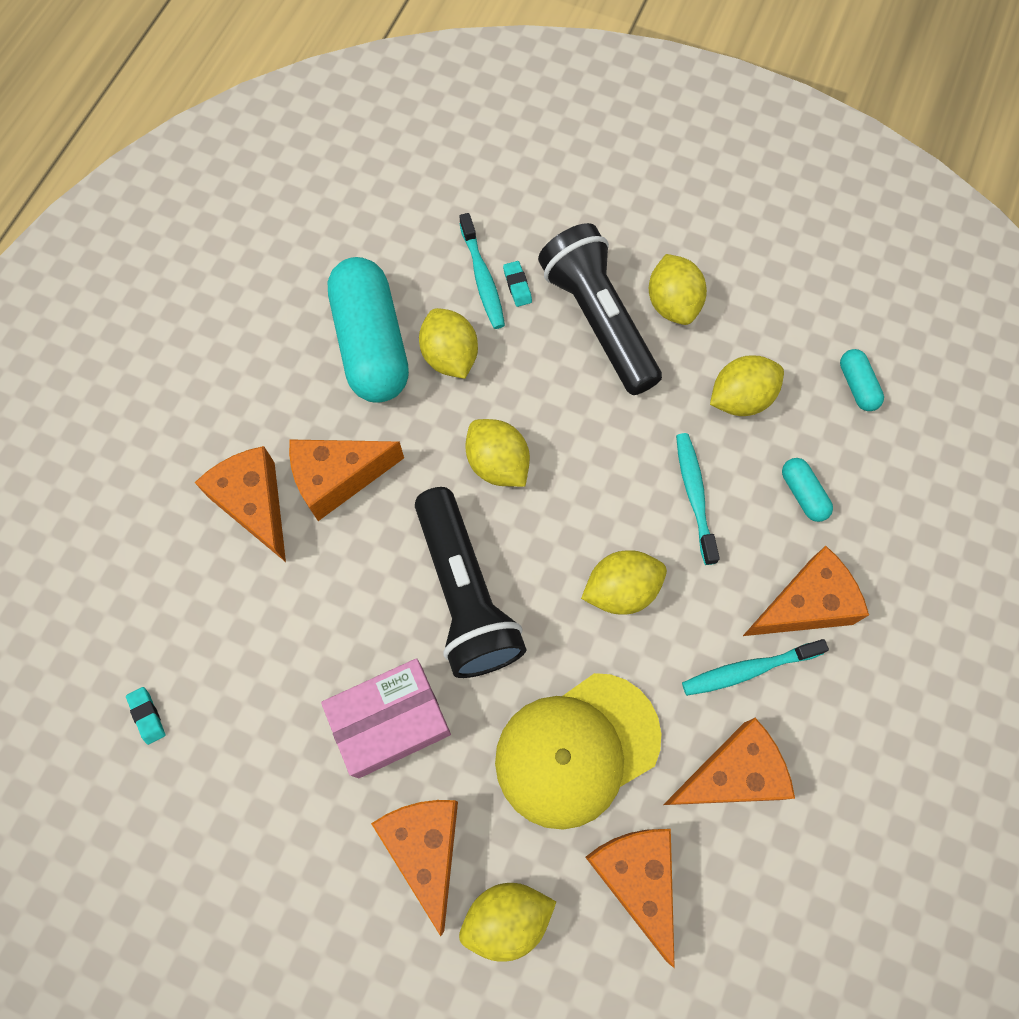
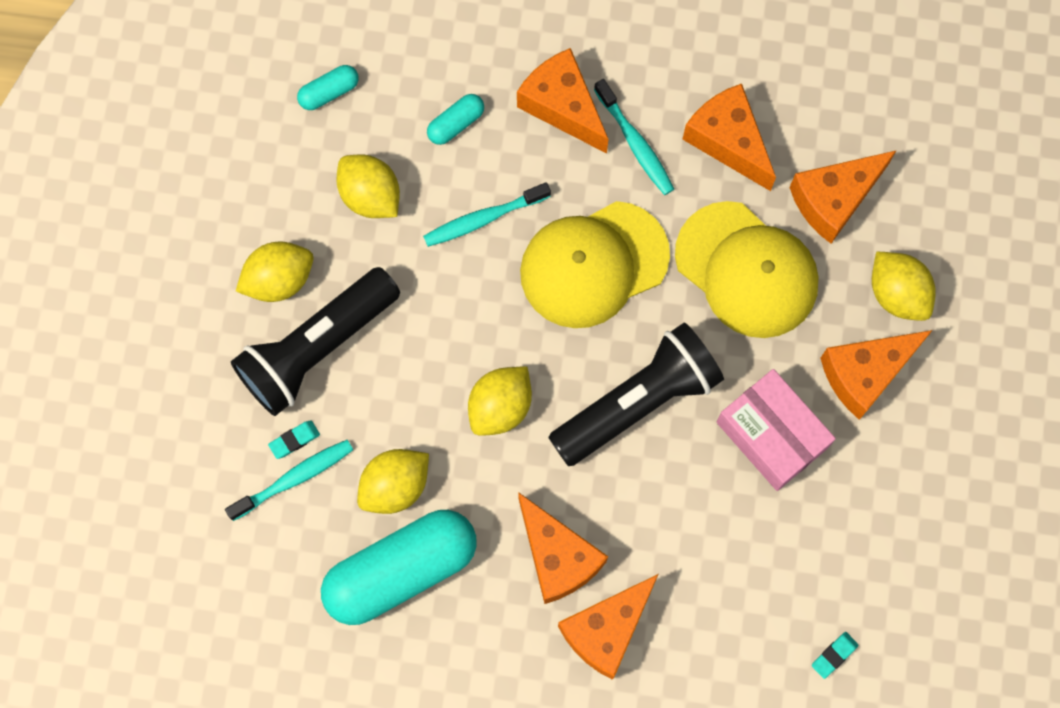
camera: 105 degrees left, 5 degrees up
(621, 590) = (594, 264): yellow lemon -> yellow cap

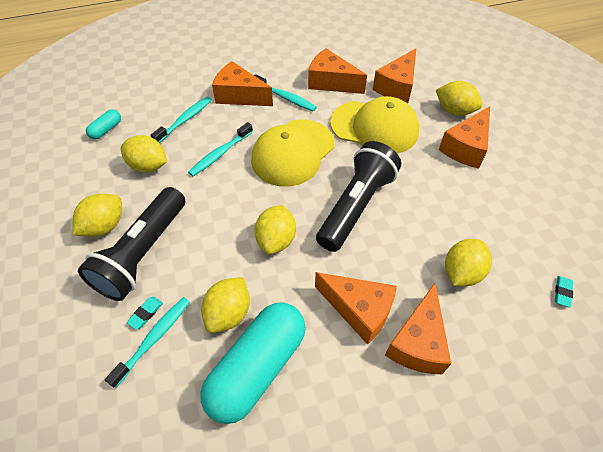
camera: 25 degrees left, 20 degrees down
(456, 124) = (185, 120): turquoise capsule -> turquoise toothbrush
(721, 568) = (461, 272): none -> yellow lemon
(772, 435) = (439, 192): pink box -> none

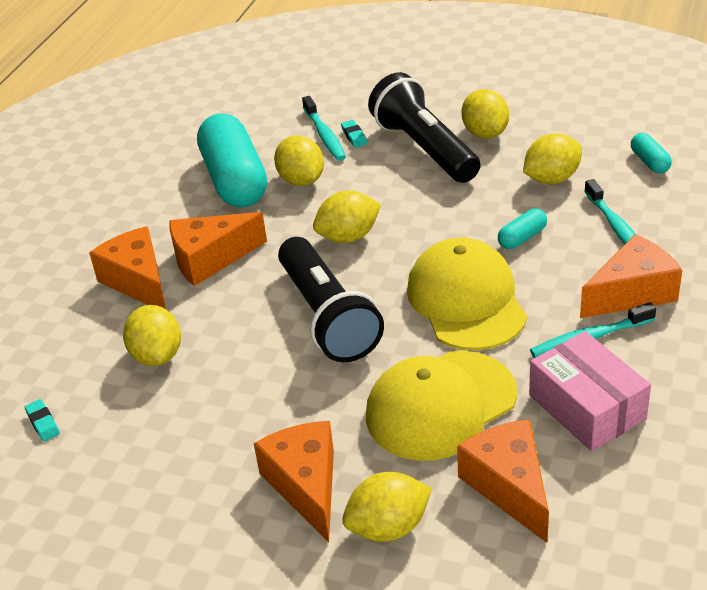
camera: 130 degrees right, 15 degrees down
(220, 154) = (522, 238): turquoise toothbrush -> turquoise capsule
(276, 240) = (348, 237): yellow lemon -> yellow lemon turned 75 degrees counterclockwise
(331, 82) = (587, 407): orange cheese -> pink box

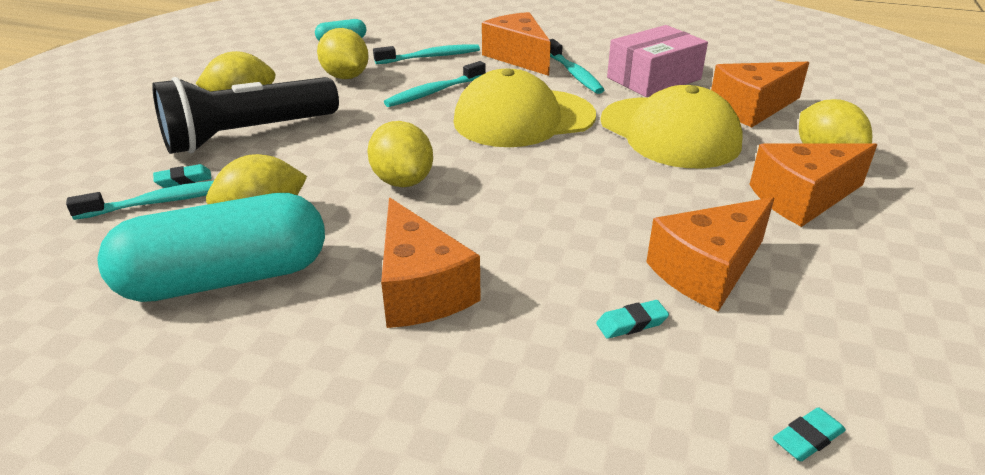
camera: 95 degrees left, 5 degrees down
(138, 282) = (462, 364): orange cheese -> orange cheese (707, 271)
(157, 355) = (631, 323): yellow lemon -> turquoise eraser
(328, 317) = (548, 191): black flashlight -> none
(522, 238) = (433, 92): turquoise capsule -> turquoise toothbrush

